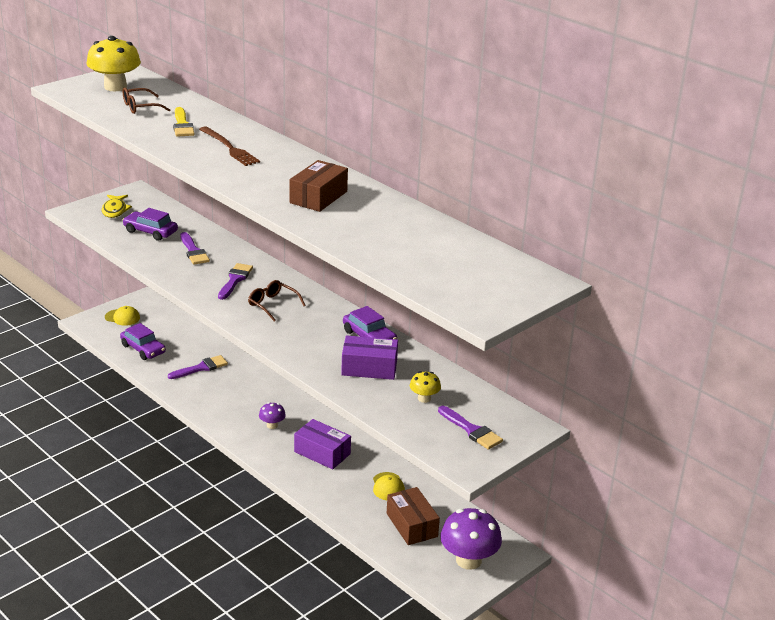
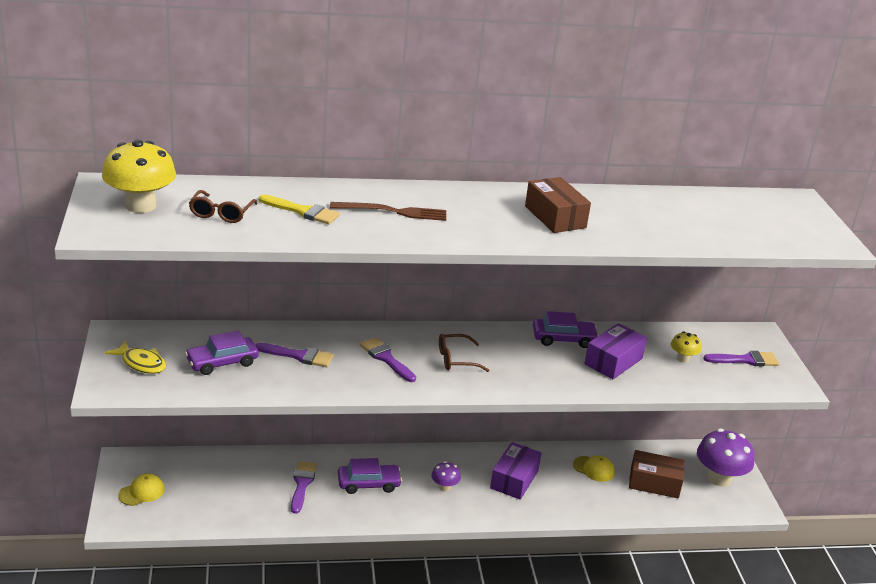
camera: 55 degrees left, 0 degrees up
(143, 349) = (221, 505): purple car -> purple car (368, 484)
(322, 453) = (514, 479): purple box -> purple box turned 45 degrees counterclockwise

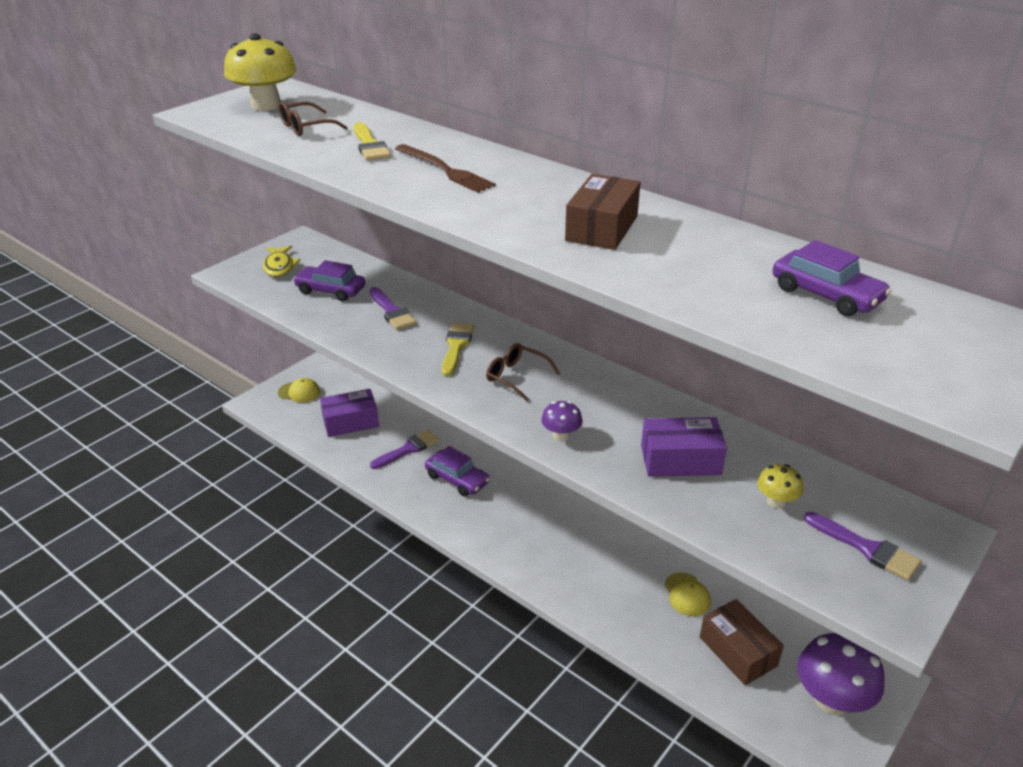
camera: 50 degrees right, 5 degrees up
(386, 358) = (456, 346): purple brush -> yellow brush
(444, 487) = (515, 520): purple mushroom -> purple mushroom (561, 435)
(514, 479) = (589, 553): purple box -> purple box (350, 422)
(563, 339) = (660, 412): purple car -> purple car (826, 295)

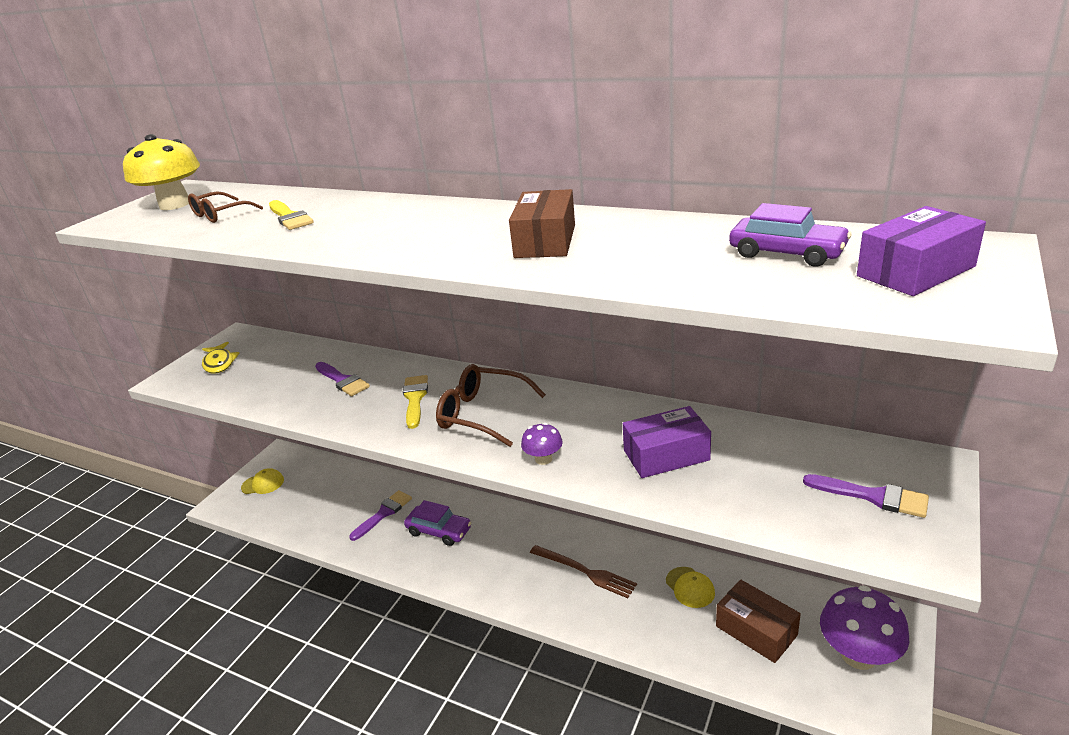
camera: 10 degrees left, 5 degrees down
(330, 290) = (276, 374): purple car -> none
(350, 422) = (320, 500): purple box -> purple box (915, 271)
(445, 170) = (372, 223): brown fork -> brown fork (585, 572)
(516, 377) = (482, 414): brown glasses -> brown glasses, size x1.54
(776, 501) = (771, 473): yellow mushroom -> none

